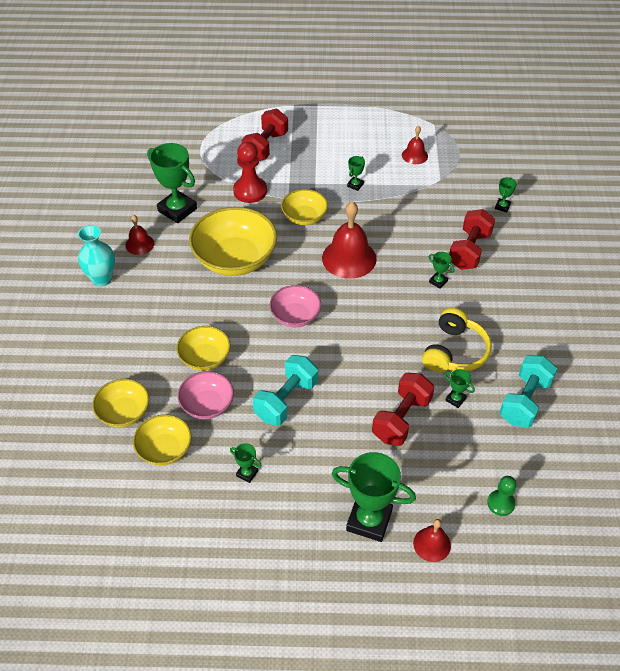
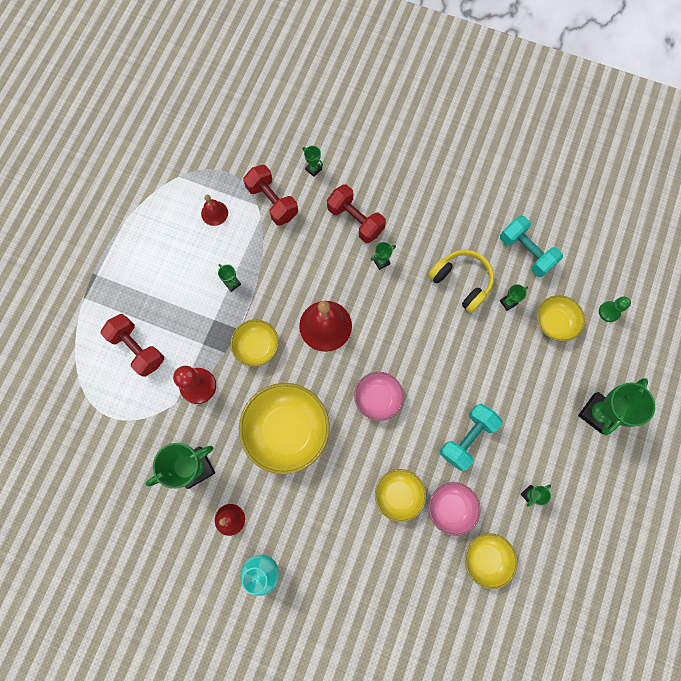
camera: 70 degrees left, 25 degrees up
(124, 413) = (436, 586): yellow bowl -> yellow bowl (554, 322)
(286, 400) = (467, 438): turquoise dumbbell -> turquoise dumbbell turned 75 degrees clockwise
(401, 419) = (514, 352): red dumbbell -> red dumbbell (272, 202)
(432, 544) = (629, 375): red bell -> none

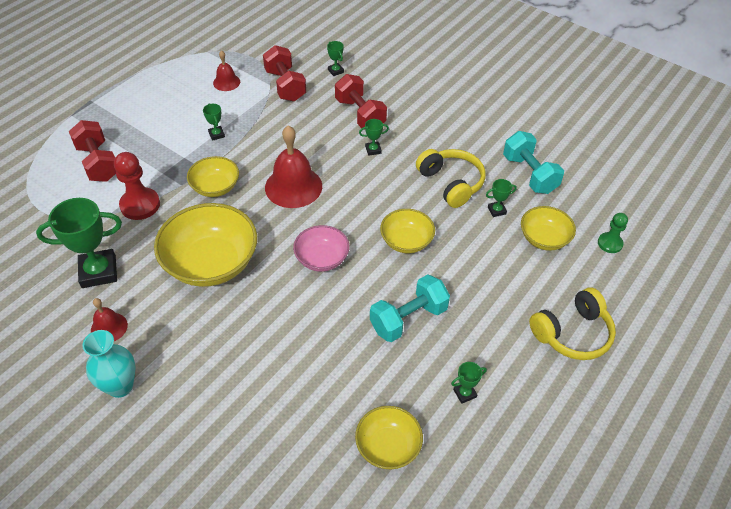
camera: 15 degrees right, 25 degrees down
(398, 494) = (307, 353): yellow bowl -> yellow bowl (406, 241)
(451, 508) = (364, 382): pink bowl -> none
(598, 413) = (572, 333): green trophy -> yellow headphones

